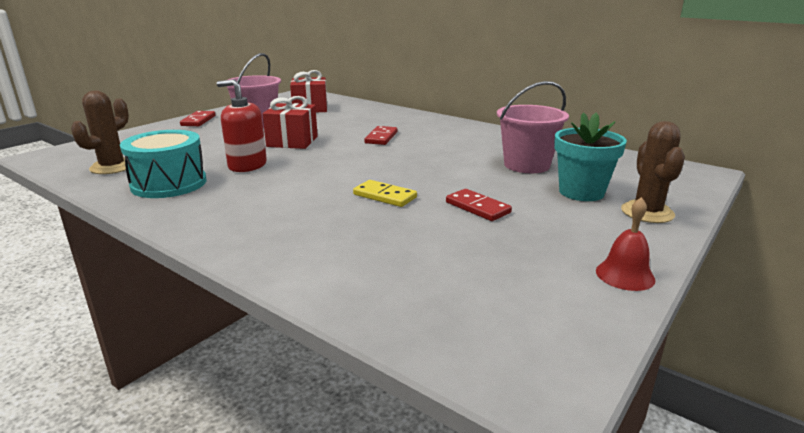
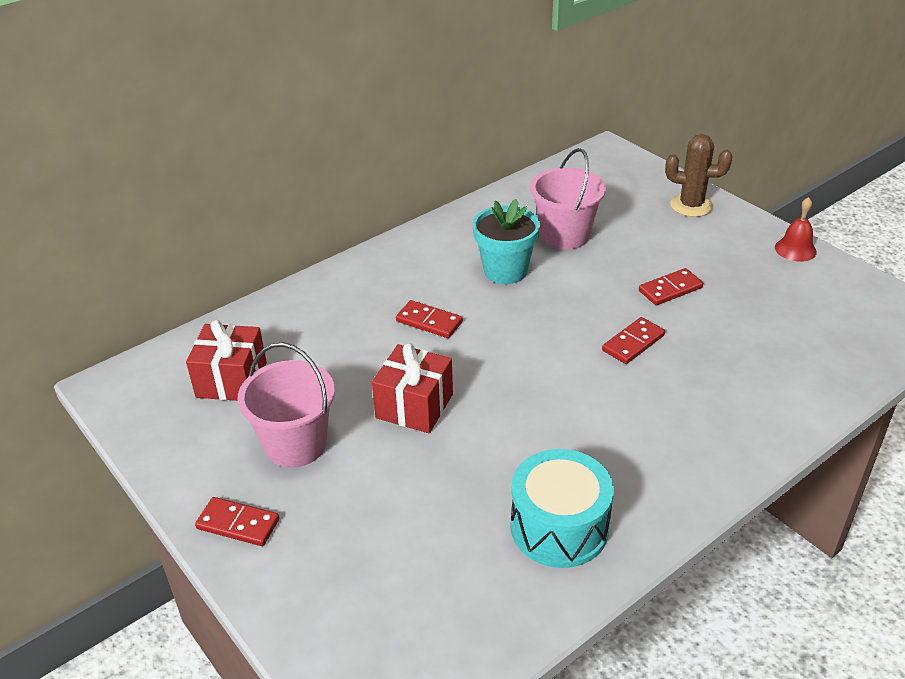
camera: 75 degrees left, 15 degrees up
(112, 167) = (471, 606): brown cactus -> none
(247, 165) = (506, 451): red soap dispenser -> none
(385, 196) = (633, 343): yellow domino -> red domino
(581, 192) = (643, 224): turquoise flower pot -> turquoise flower pot (505, 271)

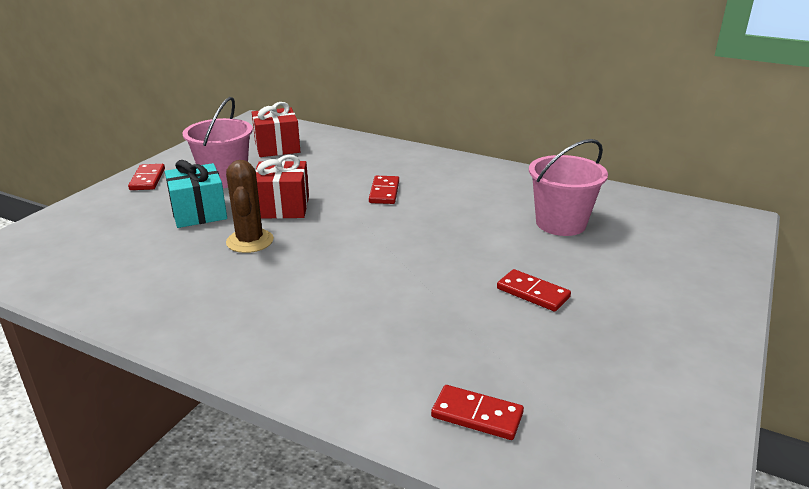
camera: 65 degrees right, 10 degrees down
(382, 481) = (199, 213): none -> turquoise gift
(505, 271) = (478, 207): turquoise flower pot -> none
(559, 527) = (168, 290): turquoise drum -> none
(633, 343) = (427, 285): red domino -> red domino (477, 415)
(691, 205) = (703, 283): brown cactus -> brown cactus (250, 241)
(795, 249) = (707, 371): red bell -> none

